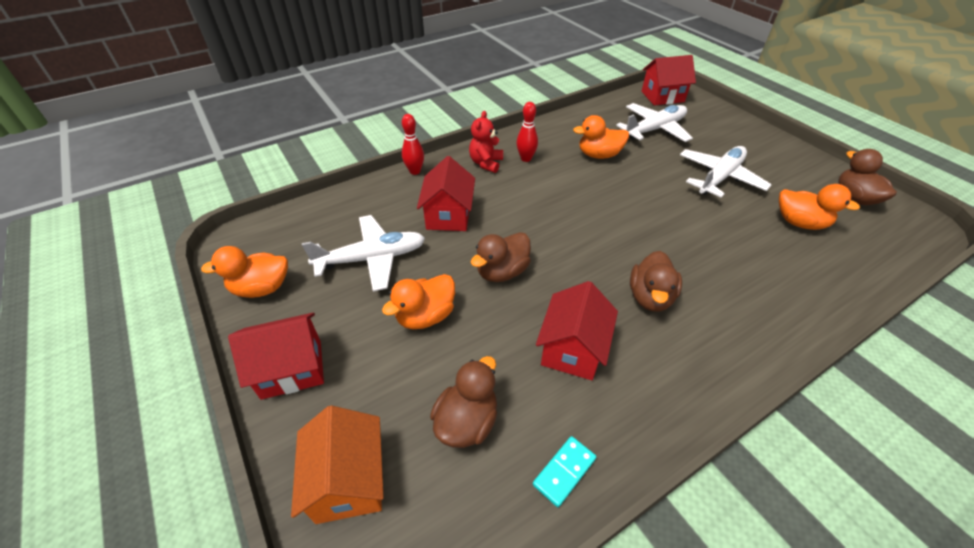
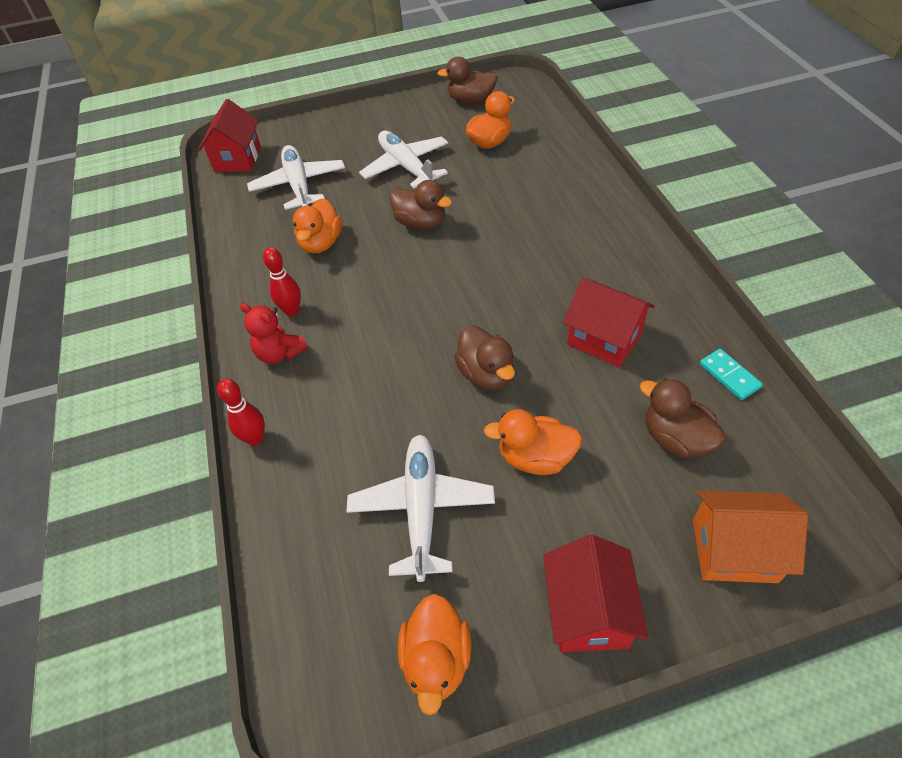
camera: 70 degrees left, 5 degrees up
(425, 316) = (535, 458): orange duck -> orange duck turned 120 degrees clockwise
(448, 215) = (369, 411): red house -> none
(650, 297) = (553, 267): brown duck -> brown duck (421, 223)

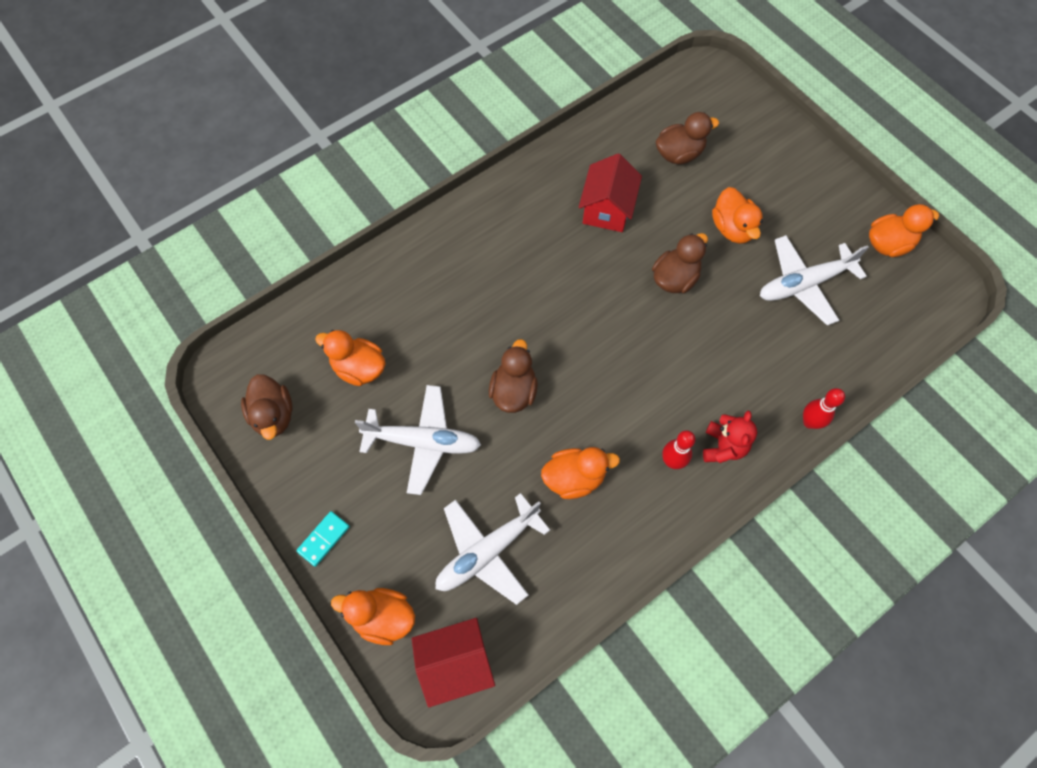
camera: 115 degrees left, 15 degrees up
(292, 132) = (382, 617): none -> orange duck
(406, 167) = (423, 442): white plane -> white plane turned 120 degrees counterclockwise
(588, 611) = (819, 178): red house -> none
(675, 439) = (679, 154): brown duck -> brown duck turned 135 degrees counterclockwise
(729, 376) = (611, 131): turquoise domino -> turquoise domino (323, 539)
(734, 550) = (744, 117): orange house -> none

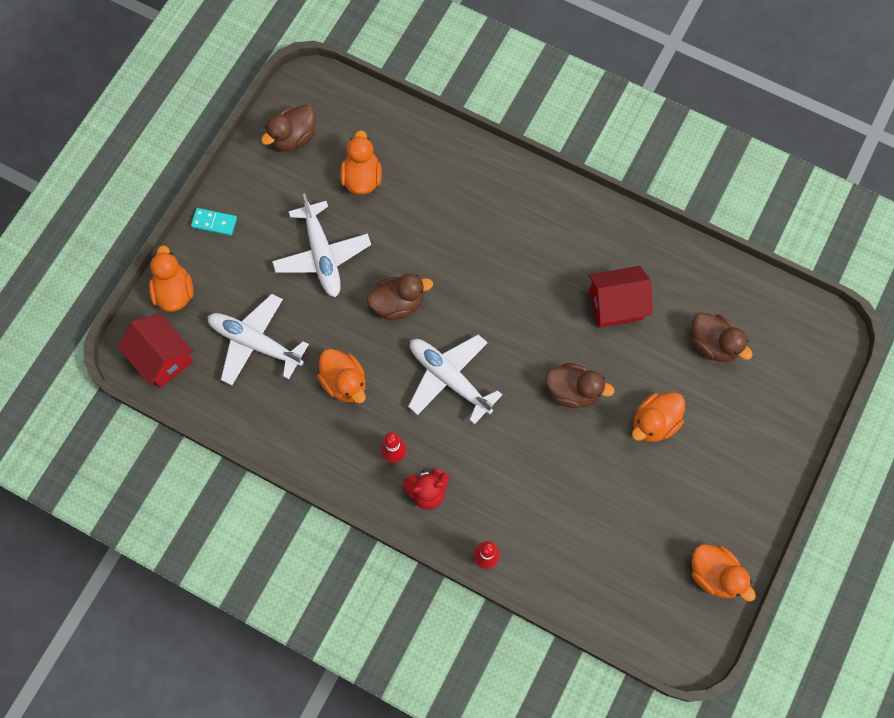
camera: 65 degrees right, 5 degrees up
(803, 284) = (626, 508): white plane -> white plane (449, 378)

